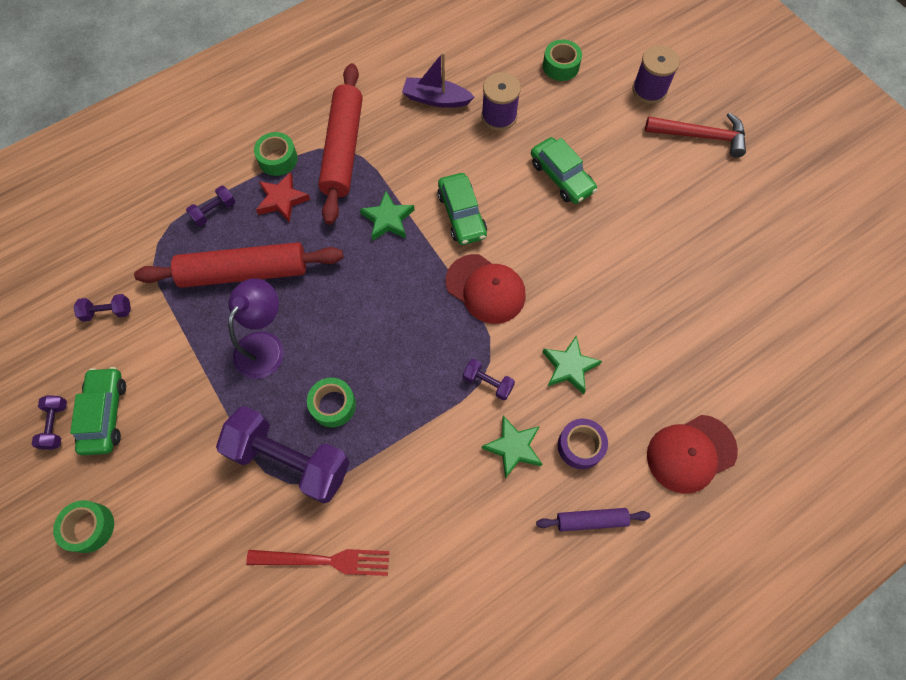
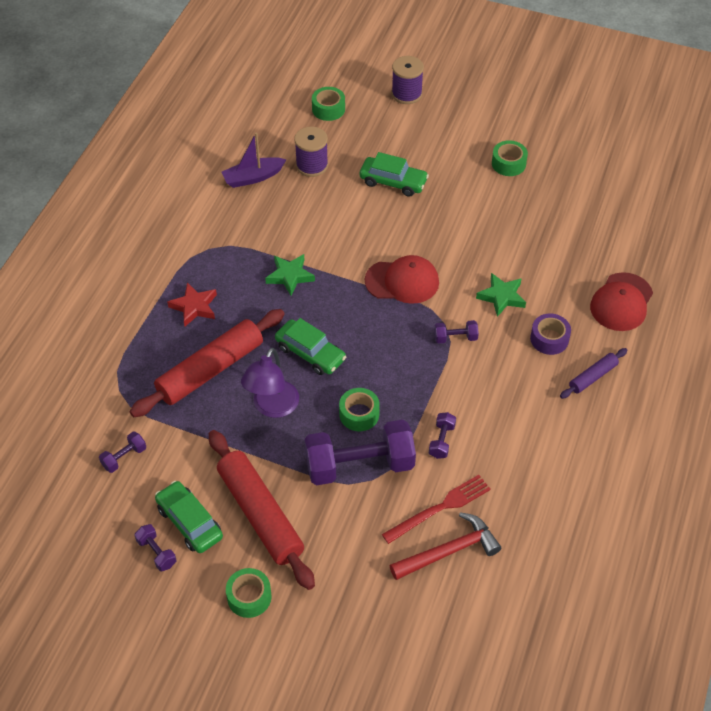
camera: 35 degrees left, 15 degrees down
(214, 211) = (146, 344): purple dumbbell -> purple dumbbell (441, 441)
(264, 345) = (272, 407): purple lamp -> purple lamp turned 150 degrees counterclockwise
(278, 159) = (164, 281): green tape -> green tape (508, 163)
(343, 149) = (211, 248): red rolling pin -> red rolling pin (260, 514)
(461, 215) = (342, 244): green car -> green car (310, 353)
(513, 447) = (507, 366): green star -> none
(700, 136) = (467, 106): red hammer -> red hammer (448, 551)

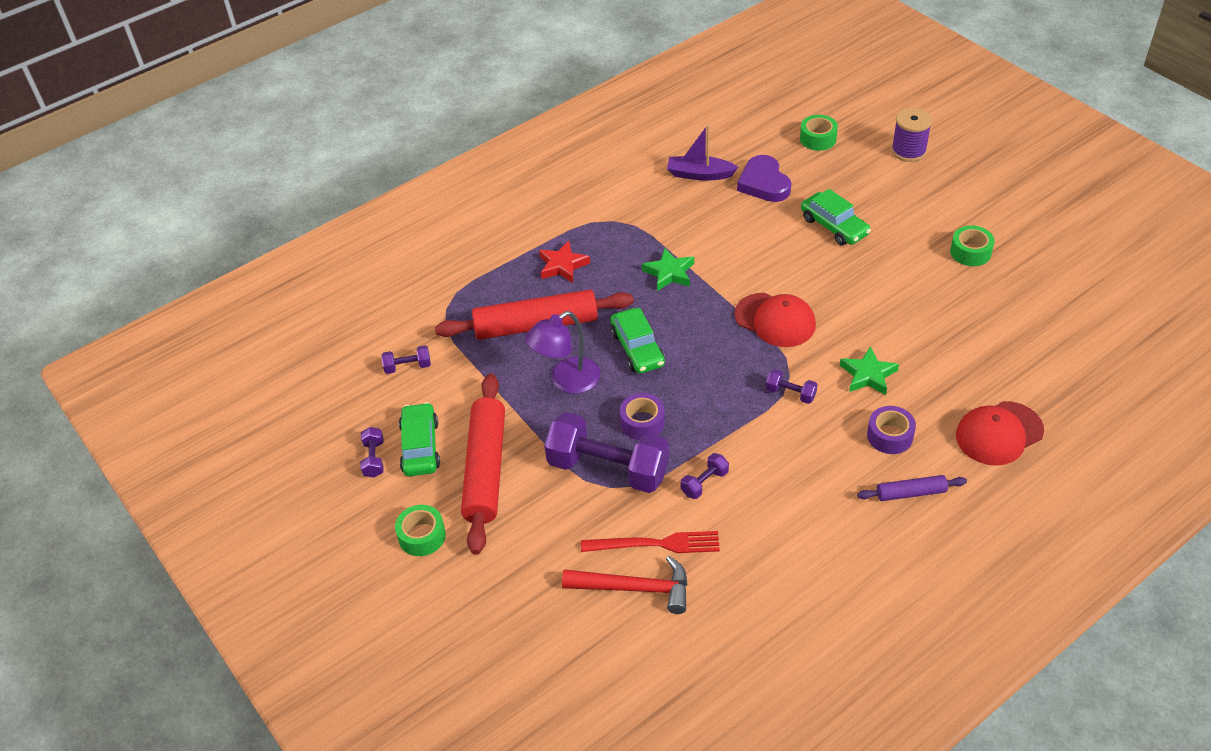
camera: 35 degrees right, 5 degrees down
(312, 165) = (764, 183): purple spool -> purple heart
(359, 414) = (642, 422): green tape -> purple tape

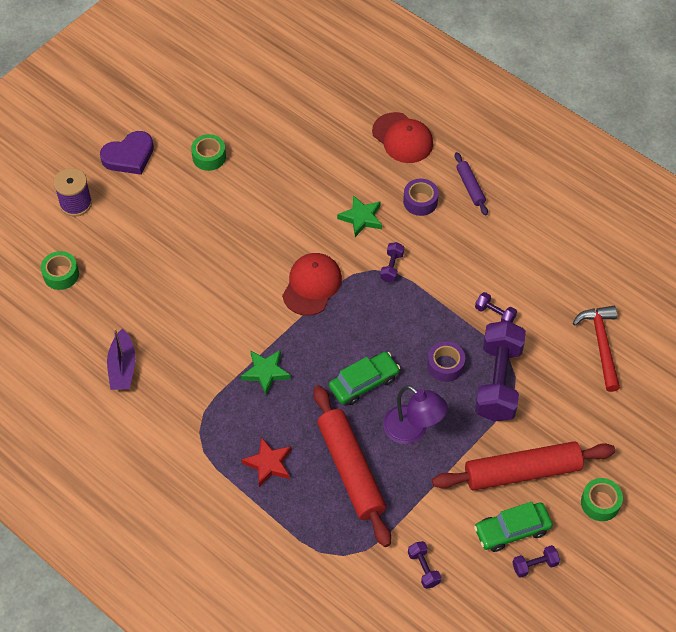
camera: 105 degrees left, 10 degrees up
(656, 544) = (559, 337): red fork -> none
(764, 183) = (131, 312): purple heart -> purple heart (129, 156)
(834, 226) = (187, 252): green car -> none

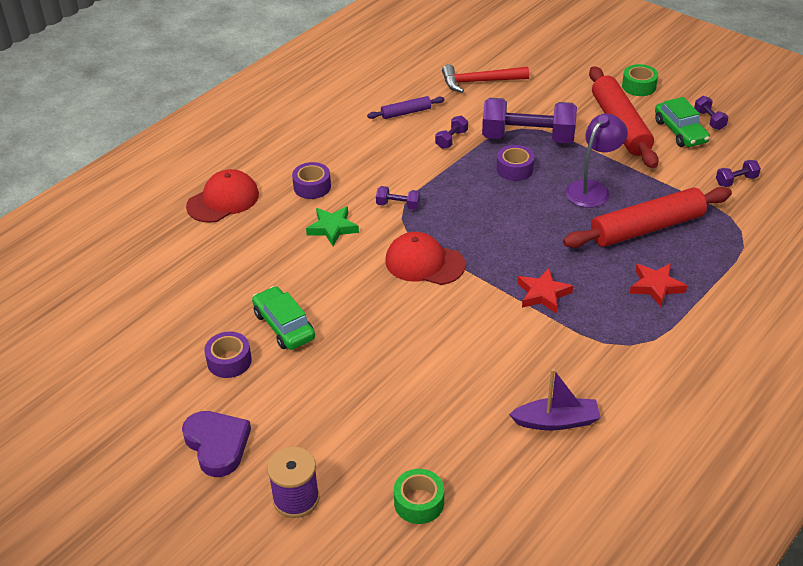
camera: 90 degrees left, 15 degrees down
(209, 157) = (229, 361): green tape -> purple tape
(265, 372) = (543, 294): green star -> red star
(364, 383) = (543, 221): green car -> green car (284, 326)
(470, 187) = (295, 154): purple rolling pin -> purple rolling pin (406, 112)

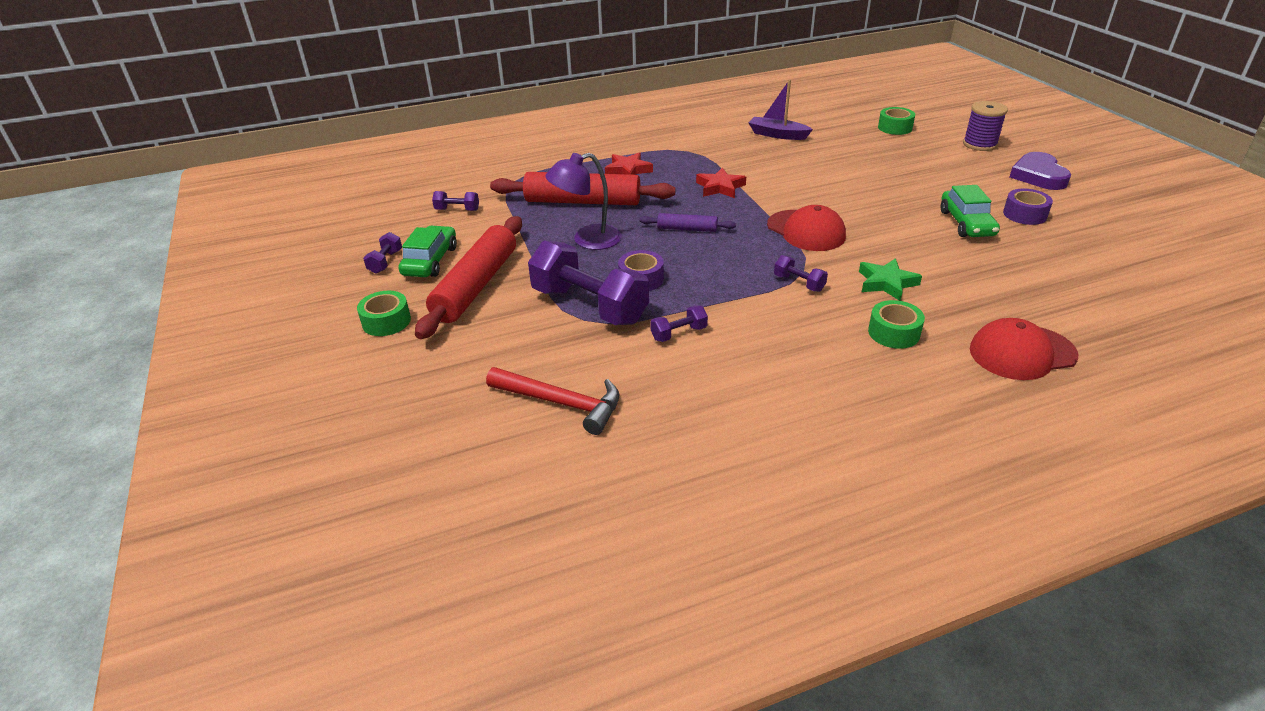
camera: 150 degrees left, 5 degrees down
(312, 187) = (893, 333): purple tape -> green tape
(406, 112) = (707, 392): purple rolling pin -> purple rolling pin (687, 229)

